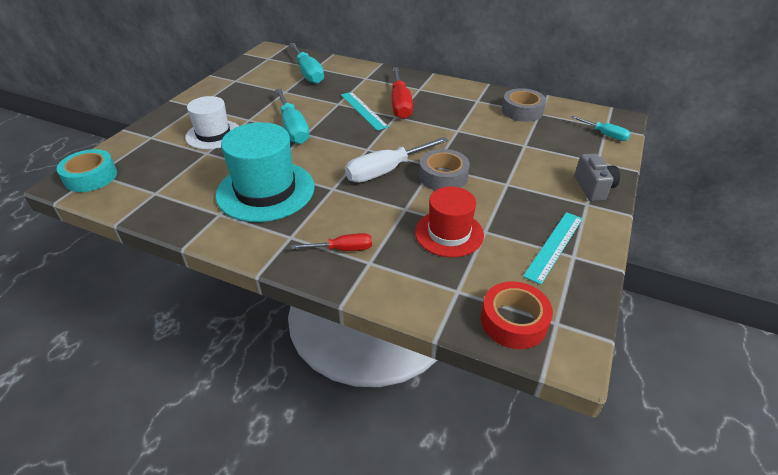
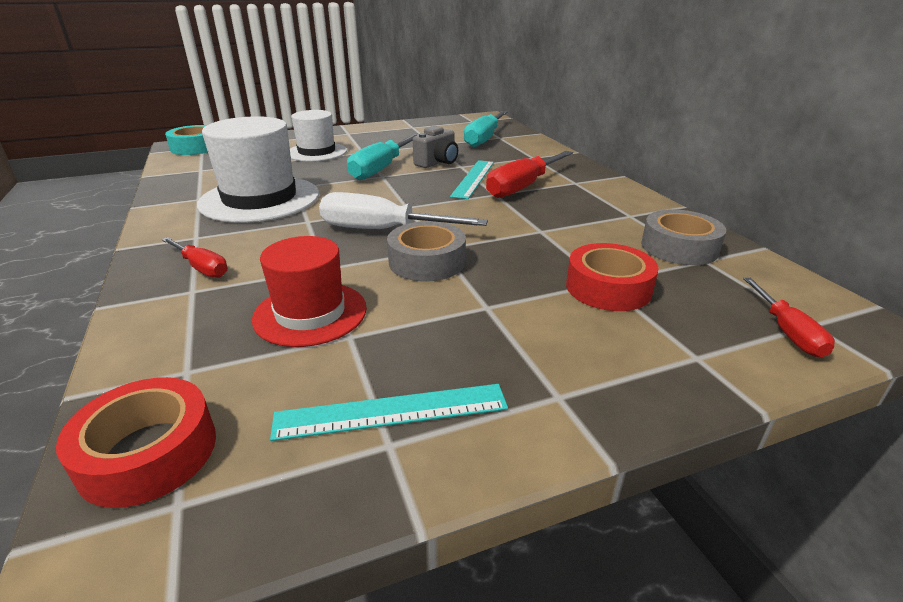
camera: 45 degrees right, 10 degrees down
(266, 191) = (260, 199): turquoise hat -> white hat
(530, 147) = (608, 288): none -> red tape
(593, 188) = (614, 384): grey camera -> grey camera (437, 163)
(604, 134) = (786, 331): turquoise screwdriver -> red screwdriver

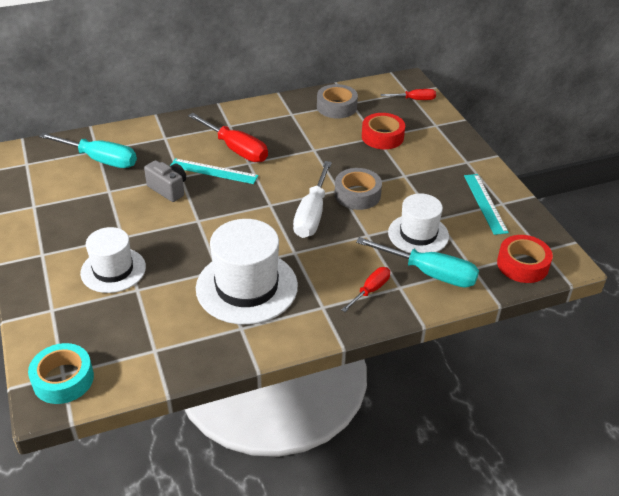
camera: 90 degrees left, 10 degrees up
(310, 313) = (418, 234): red hat -> white hat
(381, 169) = (178, 221): turquoise screwdriver -> turquoise screwdriver (429, 273)

